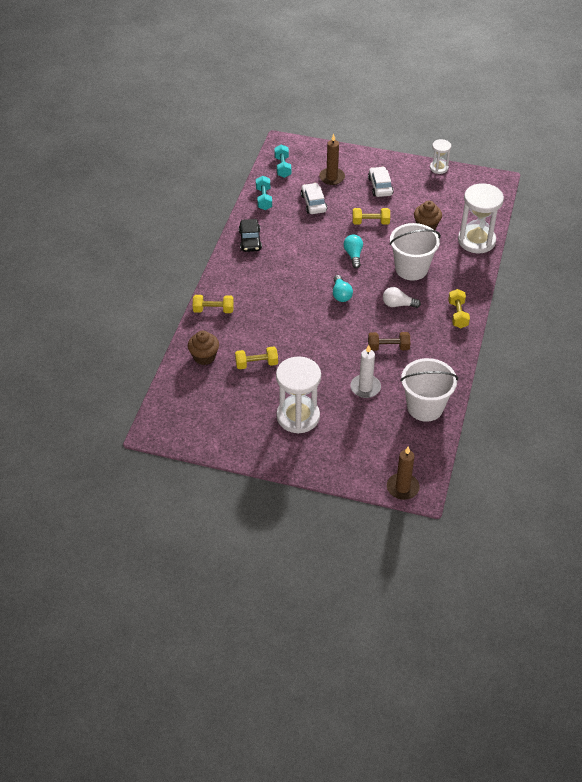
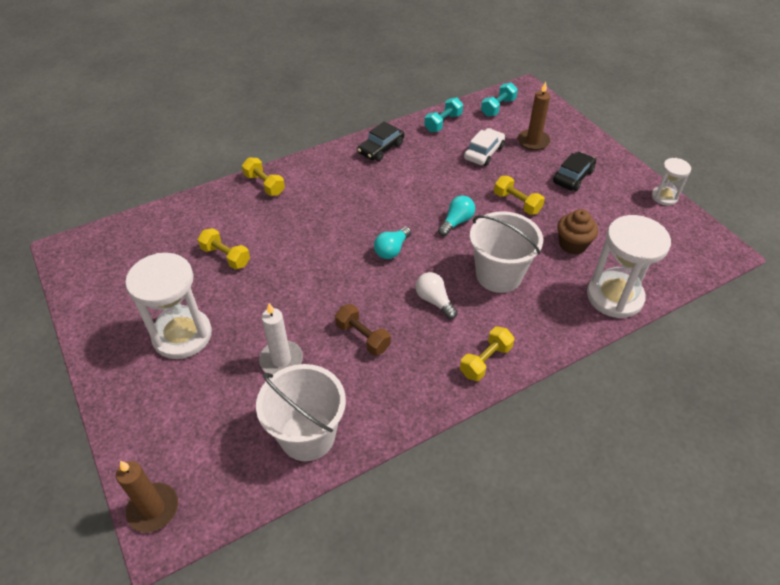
camera: 45 degrees right, 0 degrees up
(204, 357) = (197, 218): brown cupcake -> none
(380, 186) = (573, 177): white car -> black car

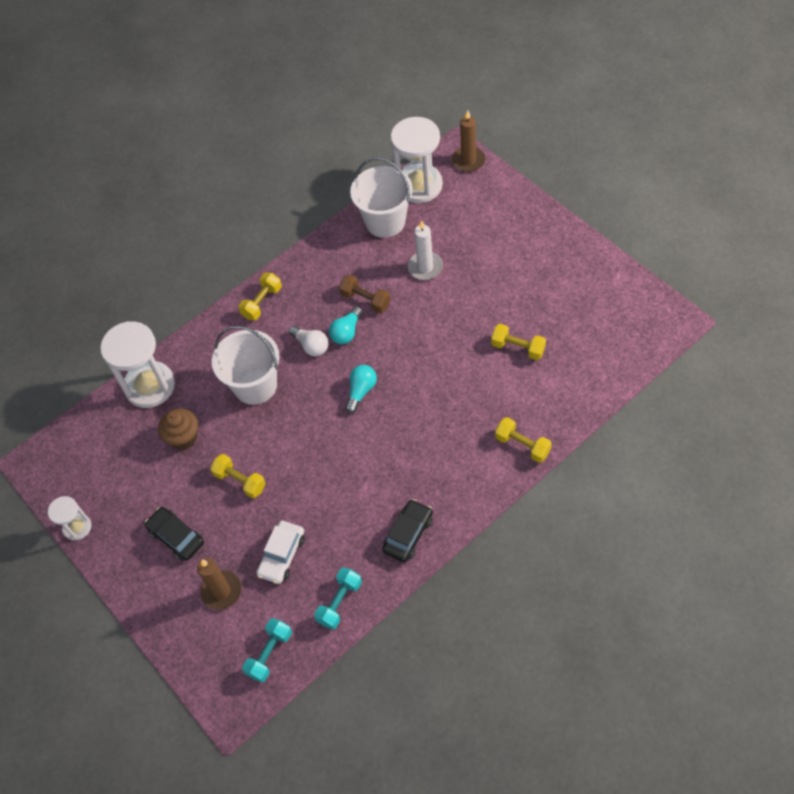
camera: 175 degrees right, 10 degrees up
(182, 335) = (515, 268): white hourglass -> white hourglass (419, 185)
(456, 222) = (302, 440): turquoise light bulb -> turquoise light bulb (347, 332)
(573, 177) = (176, 537): black car -> black car turned 105 degrees clockwise

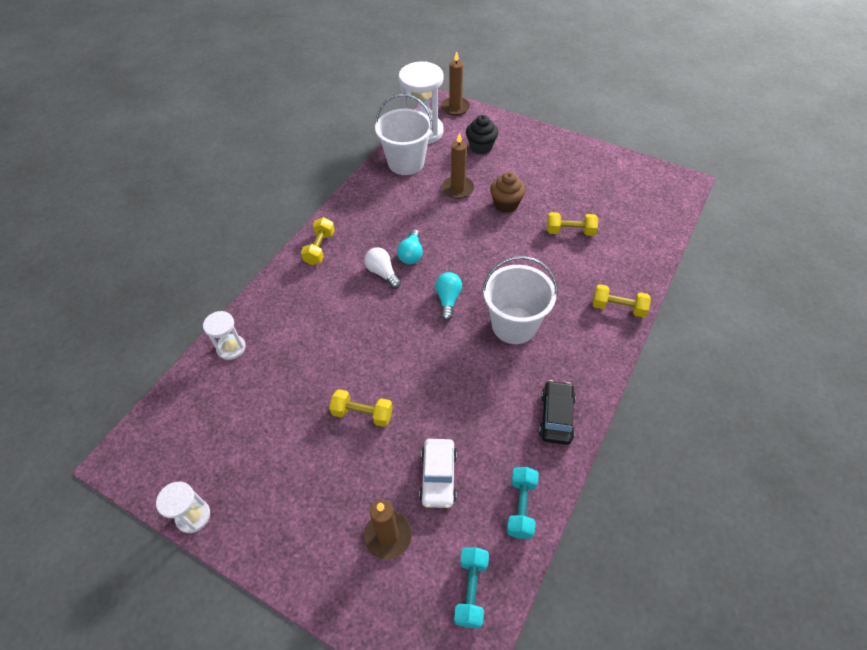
camera: 25 degrees left, 5 degrees down
(150, 386) = (231, 348): white hourglass -> white hourglass, size x0.52
(176, 537) = (314, 492): black car -> none
(183, 437) = (285, 387): brown cupcake -> brown cupcake (506, 204)
(255, 385) = (342, 320): white bucket -> white bucket (514, 325)
(311, 346) = (382, 273): white light bulb -> white light bulb turned 150 degrees counterclockwise
(365, 300) = (417, 225): brown dumbbell -> none
(425, 267) = (458, 189): white candle -> brown candle
(473, 220) = (481, 147): none -> black cupcake

